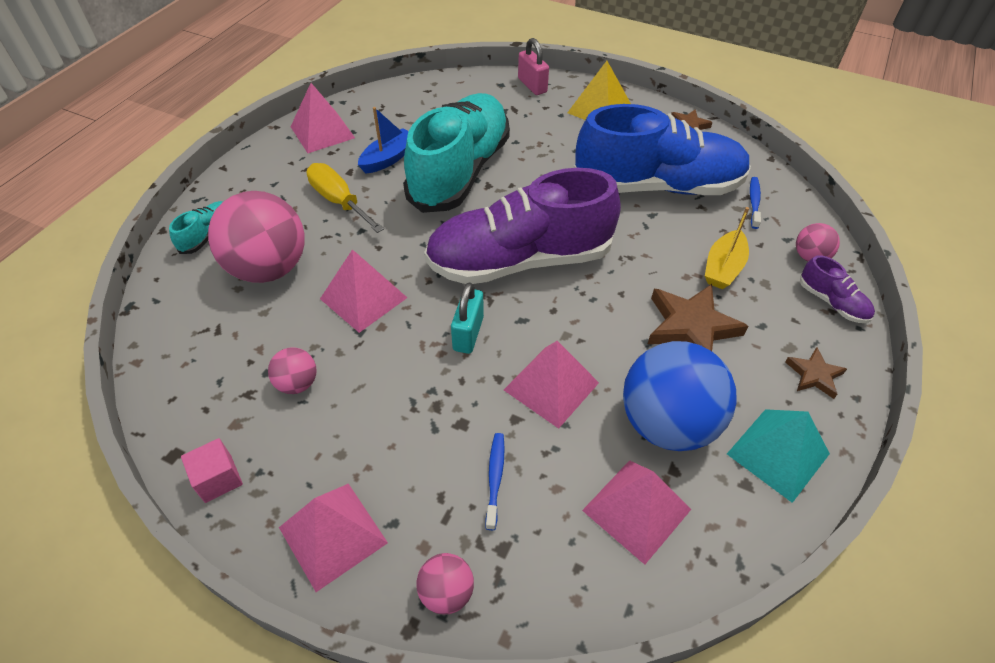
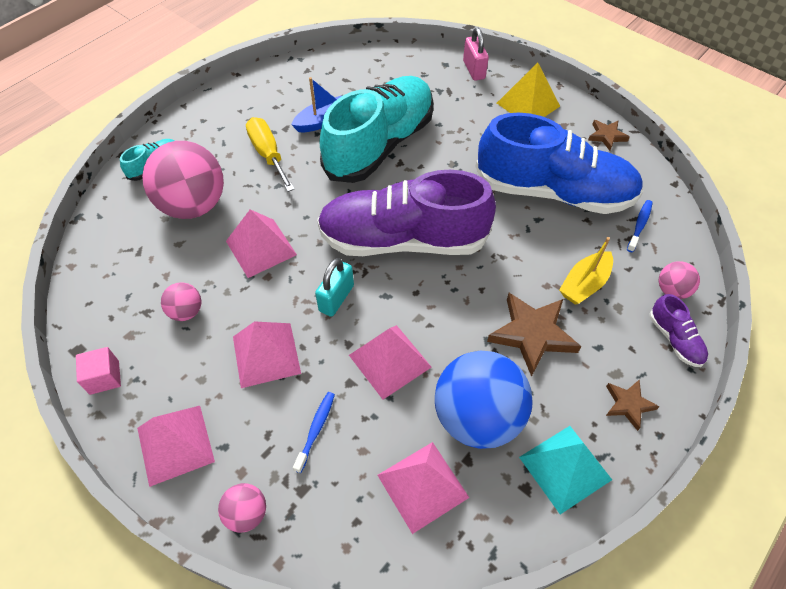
camera: 15 degrees right, 5 degrees up
(322, 132) = (274, 86): pink pyramid -> pink pyramid (266, 354)

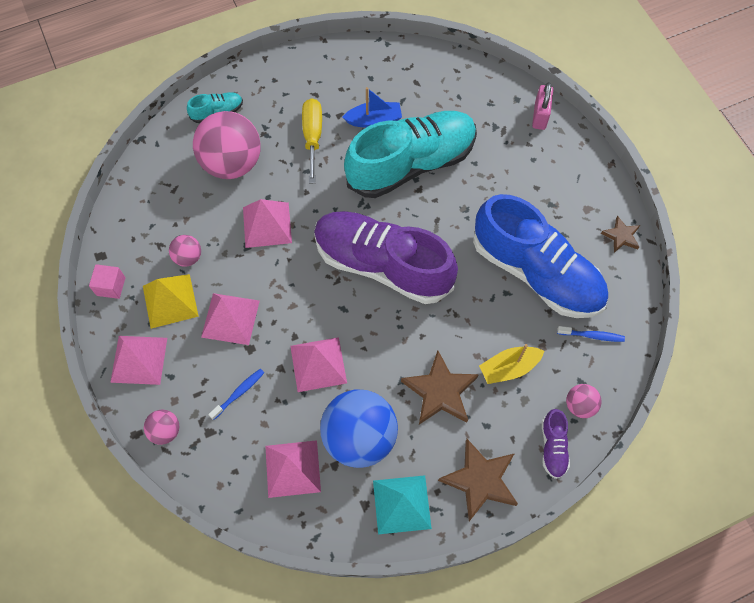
camera: 25 degrees right, 10 degrees up
(336, 298) = (304, 294): turquoise padlock -> none
(528, 104) = (568, 173): yellow pyramid -> yellow pyramid (170, 301)
(628, 404) = (480, 480): brown star -> brown star, size x1.81
(639, 225) = (592, 336): blue toothbrush -> blue toothbrush turned 45 degrees clockwise

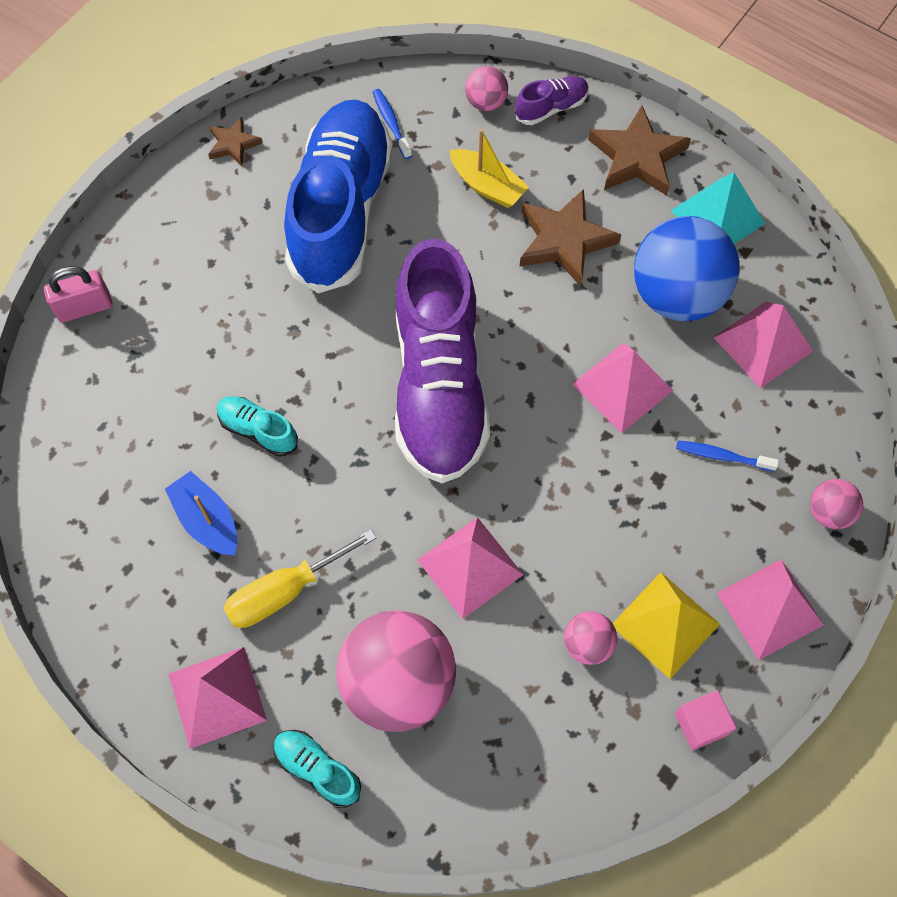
camera: 120 degrees left, 0 degrees up
(230, 318) = (636, 528): pink pyramid -> pink pyramid (217, 696)
(411, 164) = (258, 430): turquoise shoe -> turquoise shoe, size x0.40

